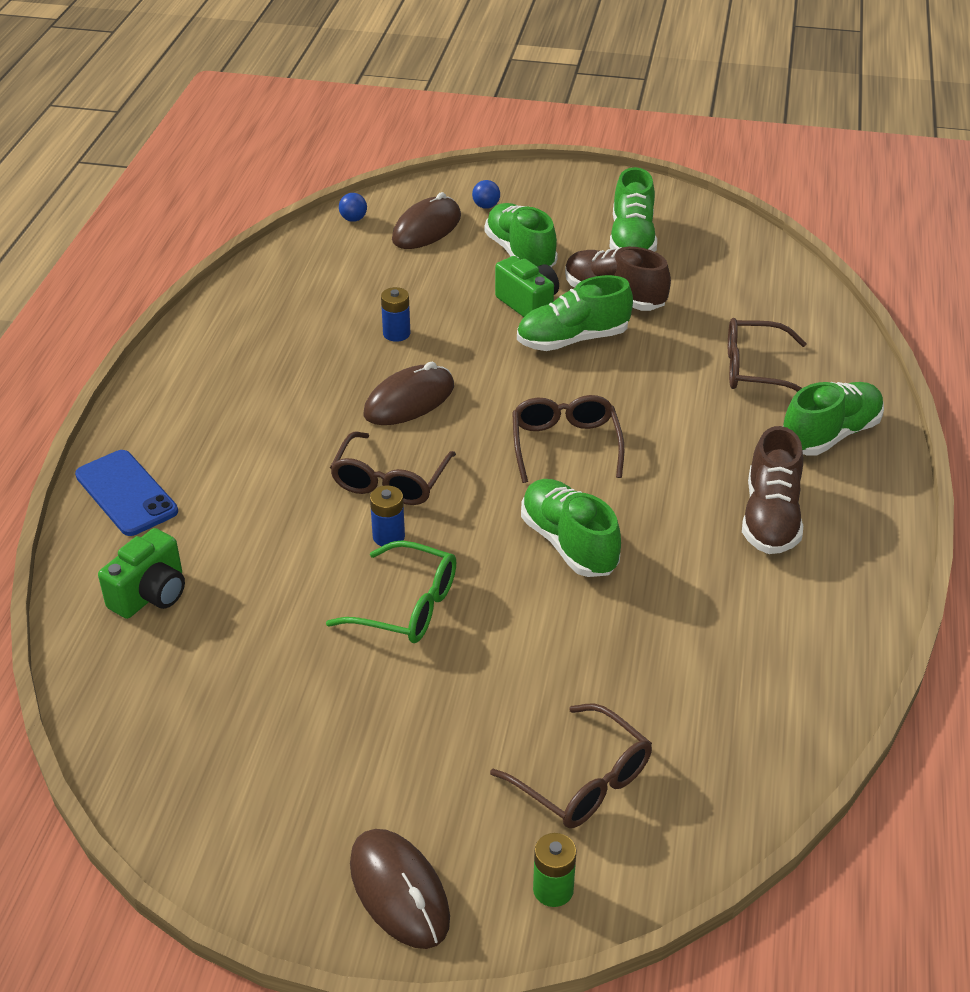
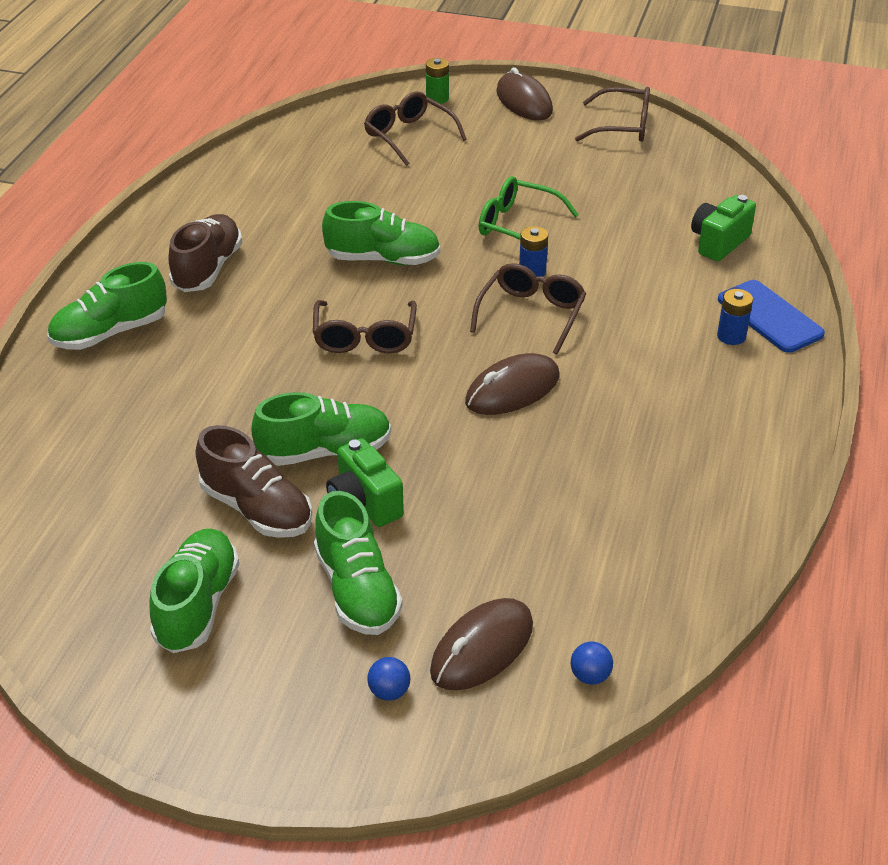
camera: 175 degrees left, 0 degrees up
(396, 333) = (525, 472): blue battery -> blue battery (731, 336)
(569, 543) = (383, 259): green shoe -> green shoe turned 60 degrees counterclockwise
(755, 370) = (141, 403): brown glasses -> brown glasses (622, 126)

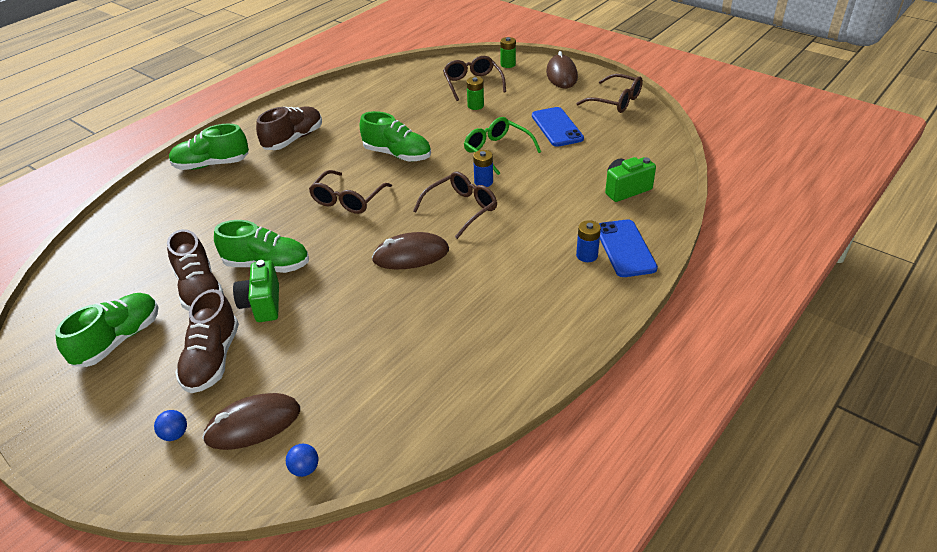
camera: 25 degrees right, 0 degrees up
(357, 590) = (212, 359): green shoe -> brown shoe
(438, 168) = (475, 106): none -> green battery
(572, 177) = (557, 127): none -> blue phone

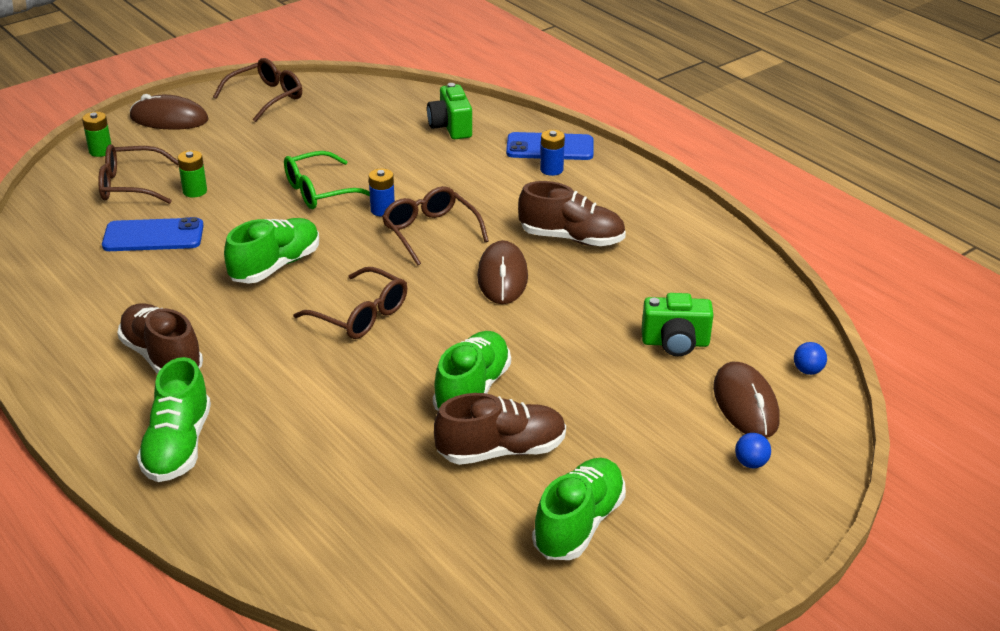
camera: 80 degrees left, 5 degrees down
(118, 340) = (579, 524): green shoe -> green shoe turned 75 degrees clockwise
(212, 359) = (638, 436): brown shoe -> brown shoe (571, 238)
(262, 304) = (550, 395): green camera -> green camera (675, 343)
(557, 127) = (296, 144): blue phone -> blue phone (153, 236)

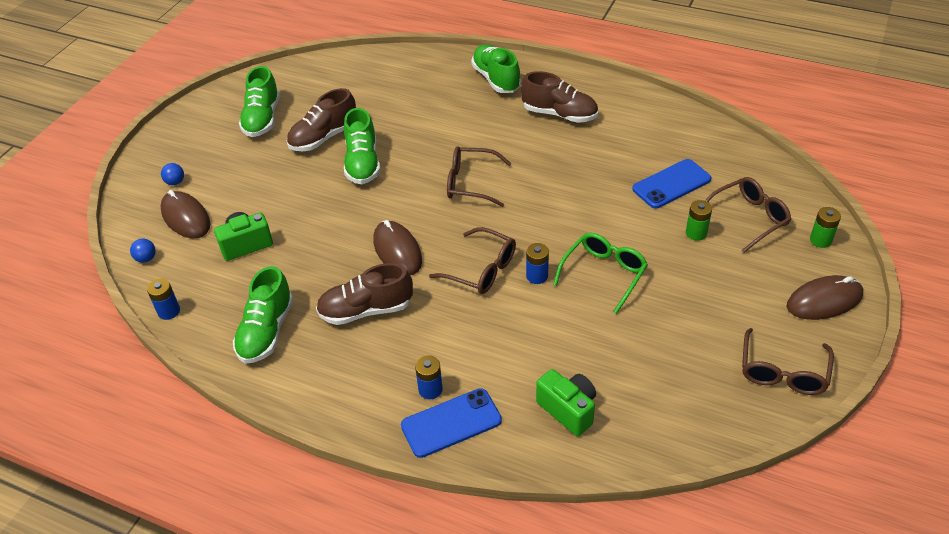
camera: 155 degrees right, 10 degrees up
(275, 266) = (562, 195): green shoe -> green shoe (266, 331)
(786, 305) = (169, 311): none -> blue battery

